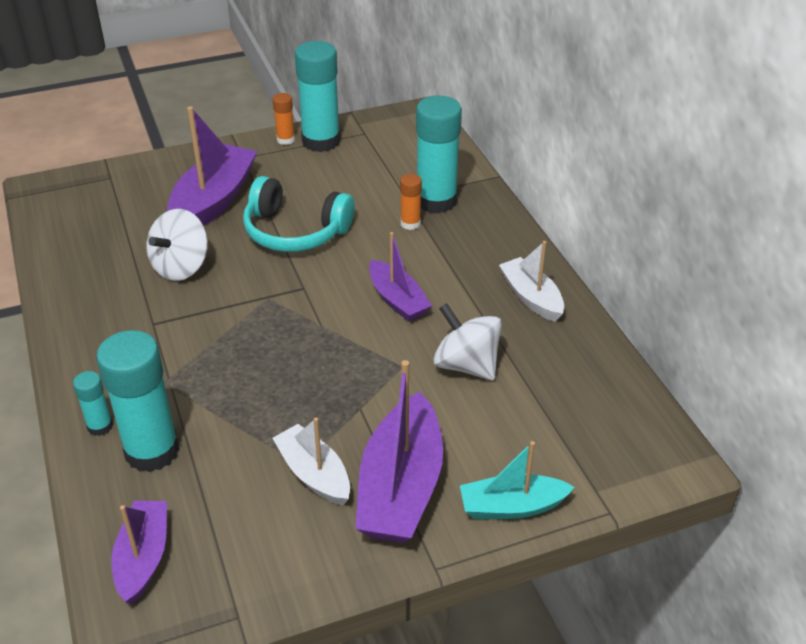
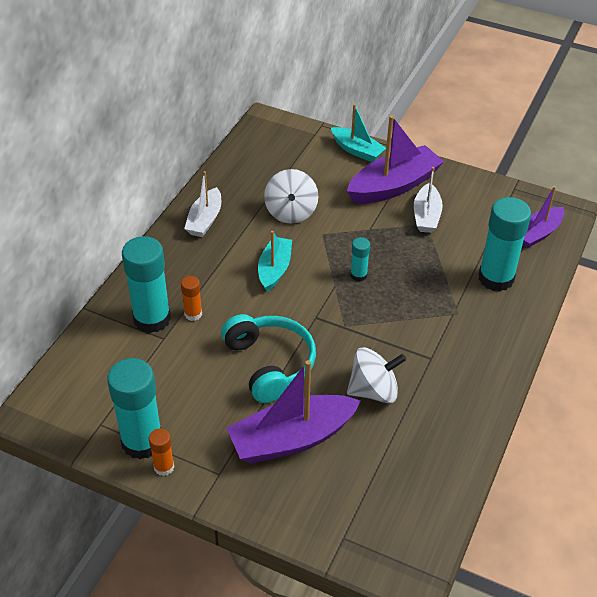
camera: 135 degrees left, 5 degrees up
(100, 426) = (514, 310): turquoise glue stick -> turquoise glue stick (358, 275)
(397, 300) = (274, 269): purple boat -> turquoise boat

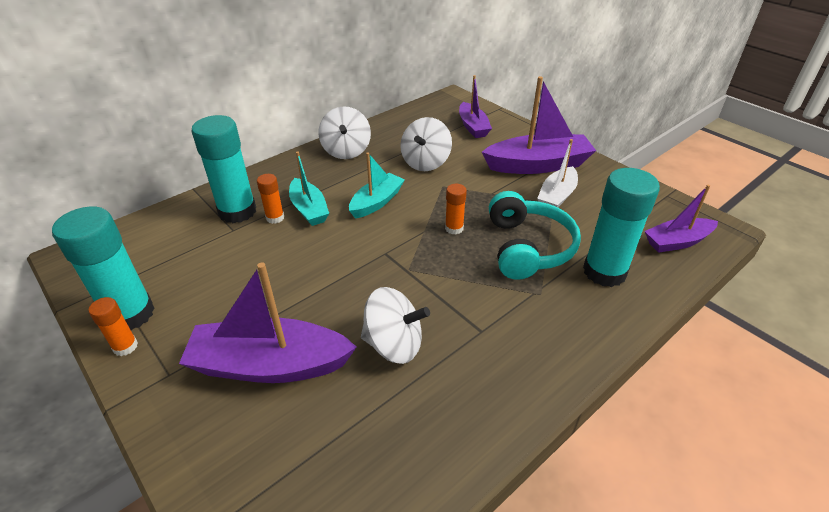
camera: 25 degrees right, 5 degrees down
(205, 220) = (346, 151): white boat -> white spinning top
(269, 364) = (307, 282): turquoise headphones -> turquoise headphones (527, 247)
(310, 156) = (473, 127): none -> purple boat
(357, 150) = (519, 132): turquoise boat -> turquoise boat (309, 209)
(358, 275) = (454, 228): turquoise glue stick -> orange glue stick

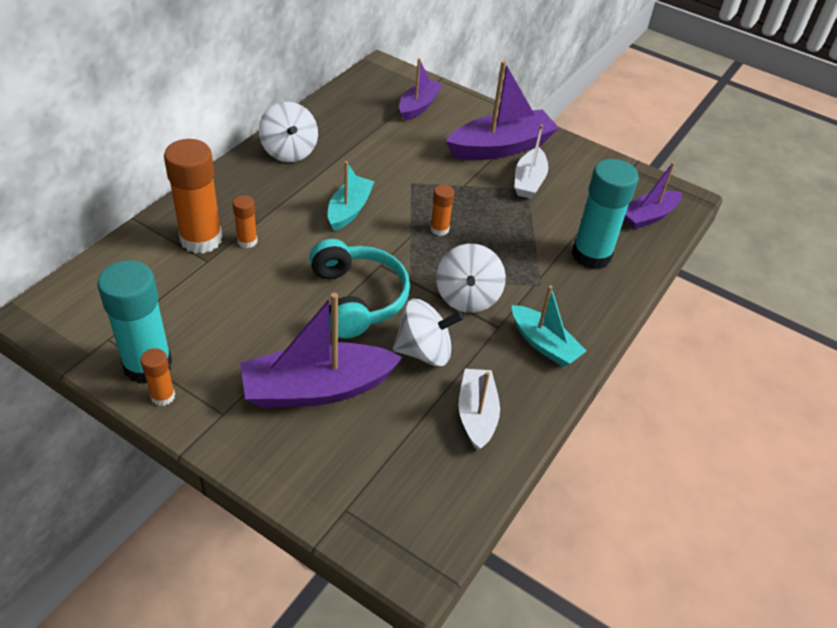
camera: 20 degrees left, 5 degrees up
(237, 211) = (201, 239): turquoise glue stick -> orange glue stick
(309, 209) = (280, 227): turquoise boat -> turquoise boat (544, 344)
(424, 426) = (476, 415): none -> white boat
(425, 162) = (383, 157): white spinning top -> white spinning top (467, 297)
(473, 127) = (418, 106): purple boat -> purple boat turned 120 degrees counterclockwise
(527, 247) = (516, 240): turquoise headphones -> turquoise headphones (357, 299)

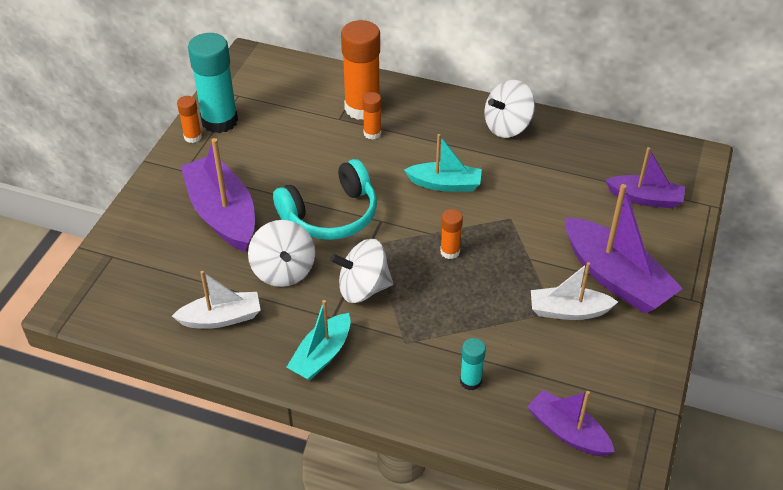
camera: 80 degrees right, 0 degrees up
(591, 255) = (470, 381): turquoise glue stick -> turquoise glue stick, size x0.48

